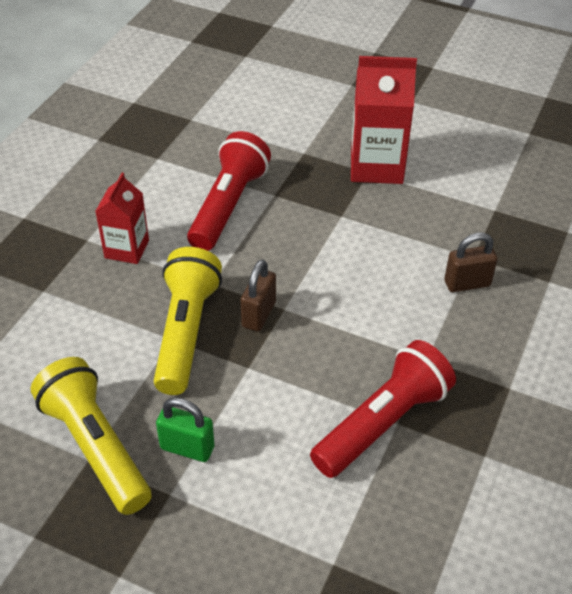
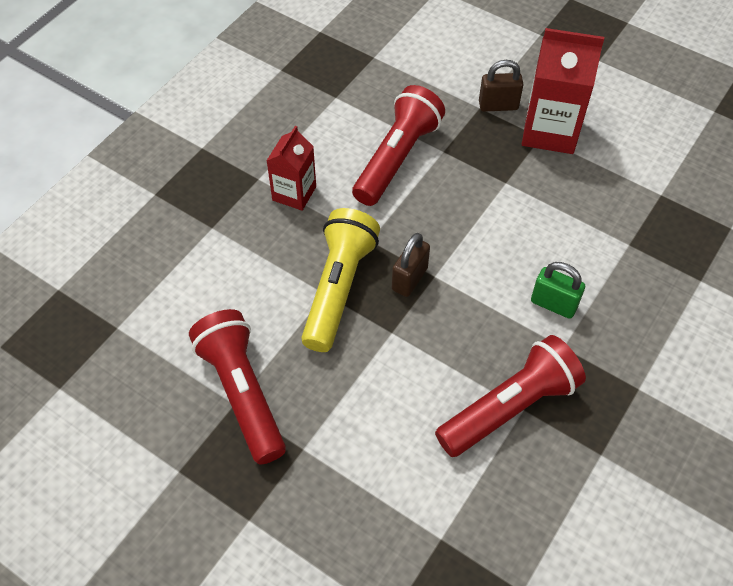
camera: 10 degrees right, 10 degrees up
(96, 446) = (242, 392): yellow flashlight -> red flashlight
(187, 448) = (324, 406): green padlock -> green padlock (553, 304)
(467, 283) = (617, 272): brown padlock -> brown padlock (498, 105)

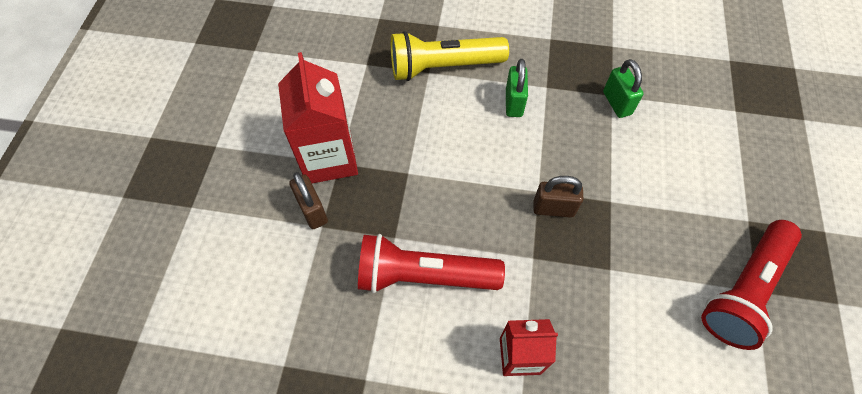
camera: 115 degrees left, 5 degrees up
(339, 288) = (598, 260): yellow flashlight -> yellow flashlight (443, 67)
(510, 407) = (617, 103): red flashlight -> green padlock

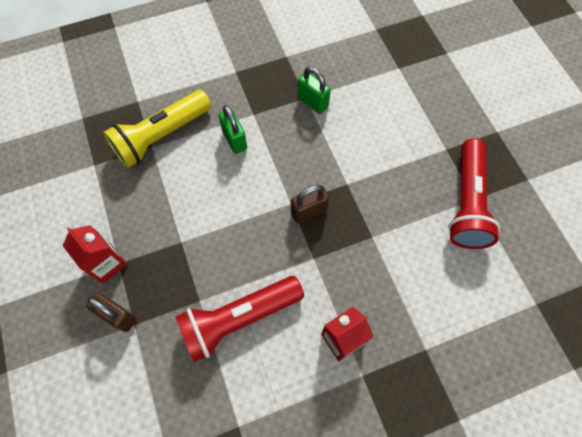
camera: 30 degrees left, 5 degrees up
(329, 158) = (107, 263): red carton -> red carton, size x0.62

